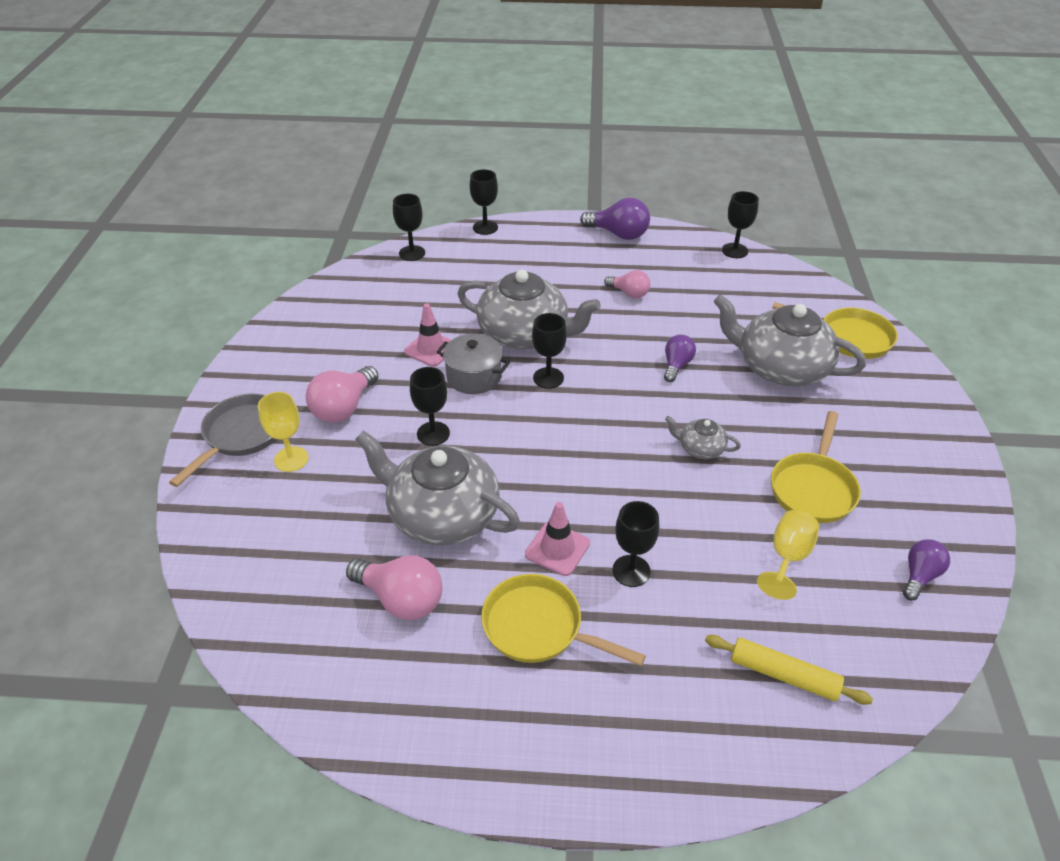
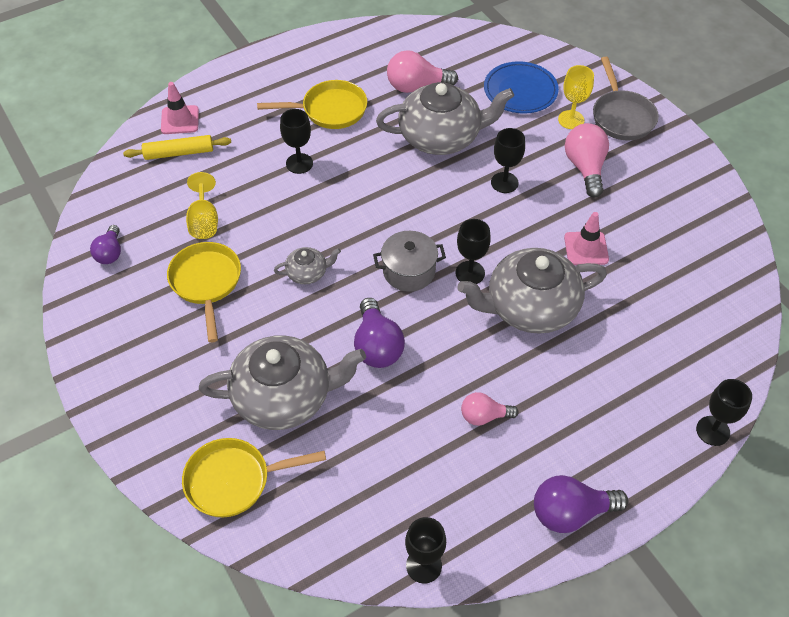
camera: 145 degrees right, 10 degrees up
(296, 521) = (520, 91): none -> blue plate
(412, 253) = (732, 346): black goblet -> none
(474, 377) = (526, 242): grey pot -> grey pot (409, 271)
(557, 549) = (353, 153): pink traffic cone -> pink traffic cone (180, 120)
(676, 365) = (377, 346): purple light bulb -> purple light bulb, size x1.59

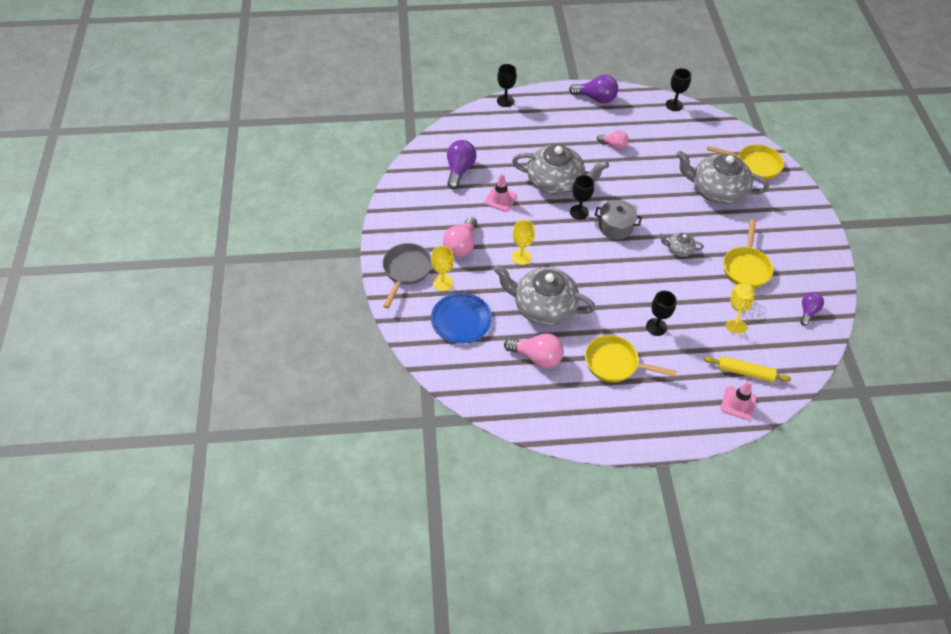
camera: 155 degrees left, 0 degrees up
(377, 346) = (654, 195): purple light bulb -> purple light bulb (459, 170)
(504, 182) = (521, 257): black goblet -> yellow goblet

